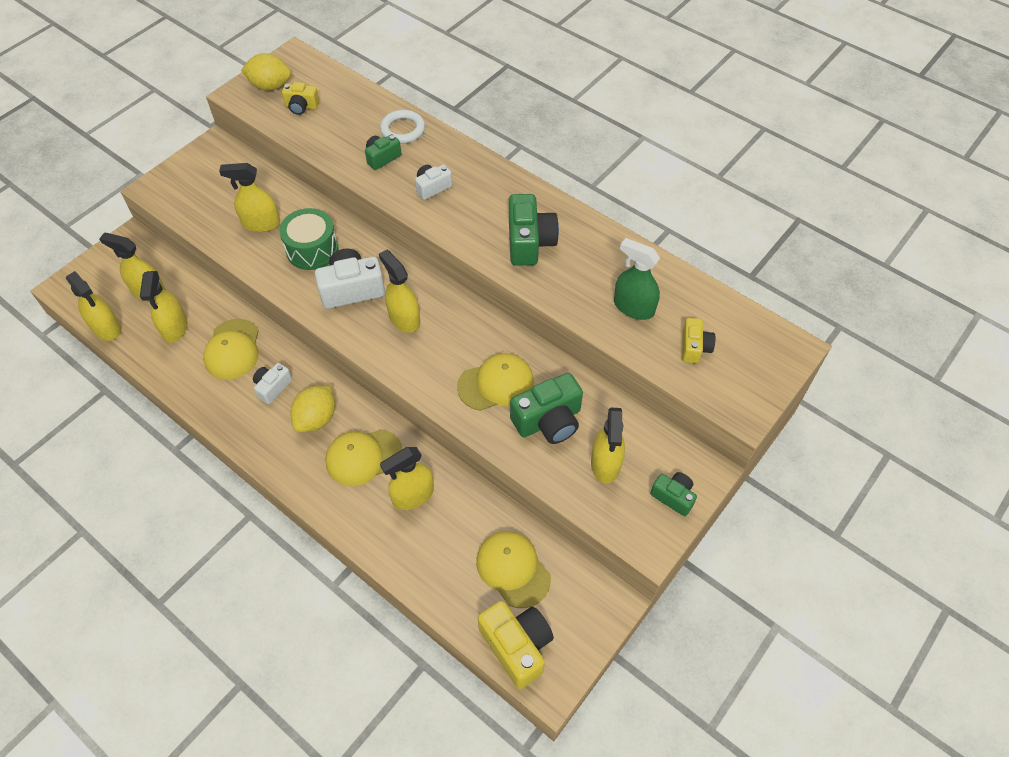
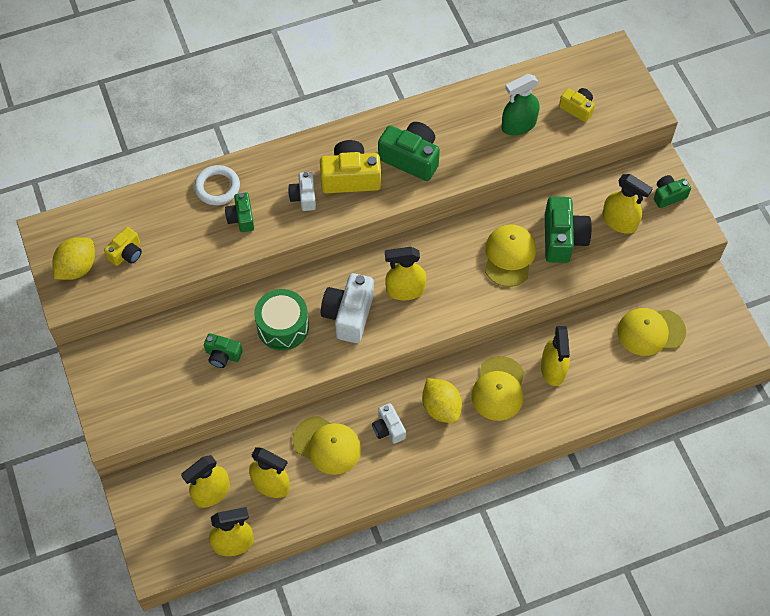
camera: 60 degrees left, 5 degrees up
(261, 223) = (223, 355): yellow spray bottle -> green camera
(517, 646) = (709, 358): yellow camera -> yellow camera (350, 177)

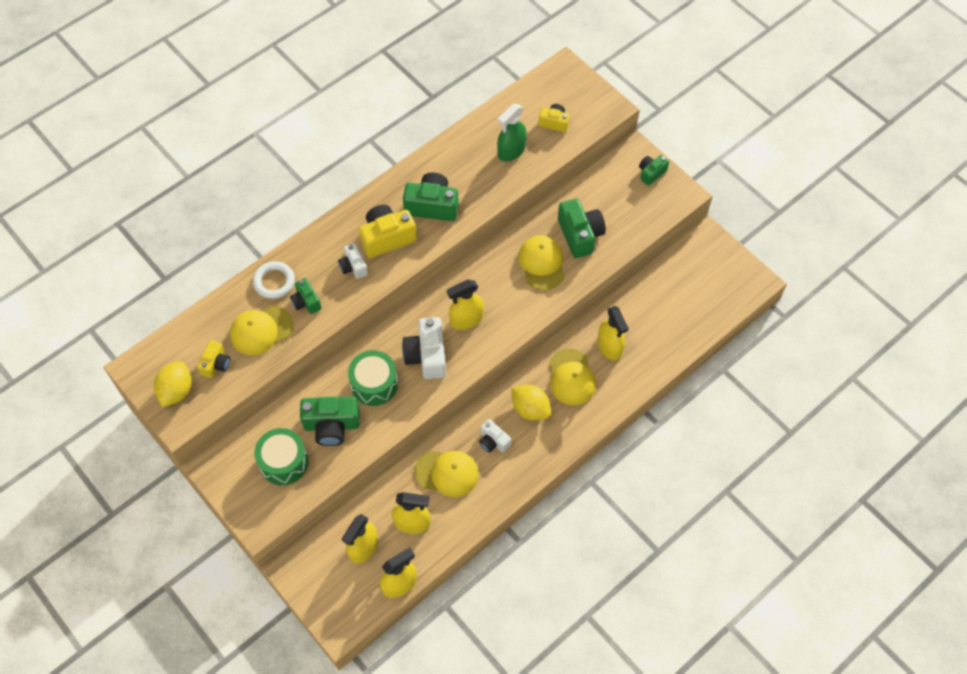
camera: 20 degrees left, 0 degrees up
(160, 376) = (283, 462): none -> green drum
(223, 355) = (331, 425): green camera -> green camera, size x1.73
(619, 222) = (620, 207): yellow spray bottle -> none
(651, 331) = (676, 290): yellow cap -> yellow cap (261, 330)

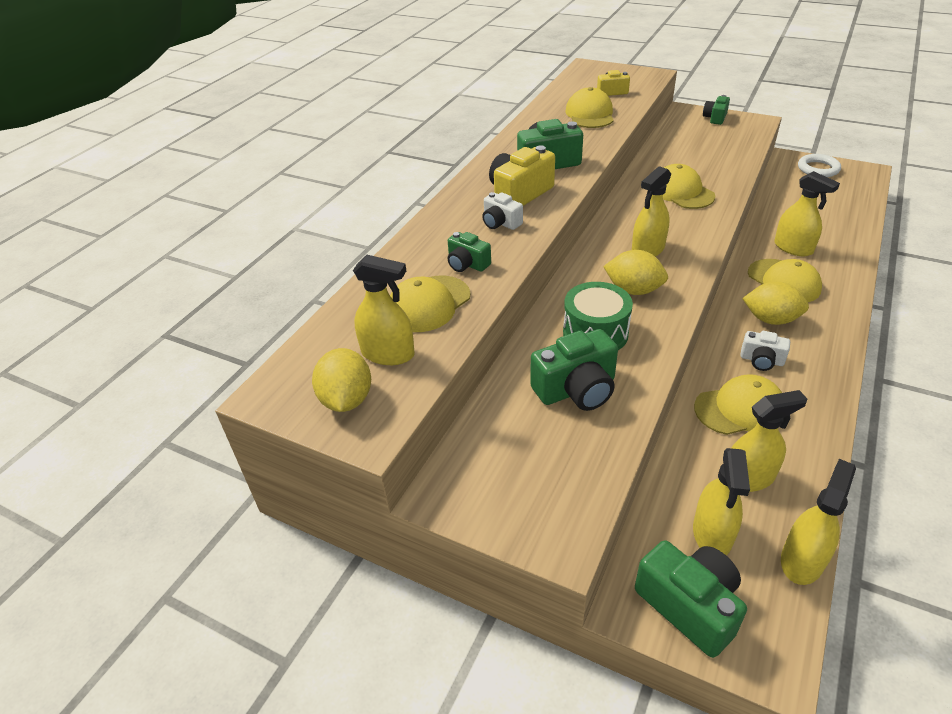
camera: 20 degrees left, 20 degrees down
(216, 364) = (388, 354): yellow camera -> yellow spray bottle
(274, 282) = (414, 260): white ring -> white ring (818, 169)
(283, 462) = (543, 451): green drum -> none
(427, 356) = (633, 290): white camera -> yellow lemon
(511, 151) = (590, 114): green spray bottle -> yellow cap
(580, 235) = (696, 166): green camera -> green camera (689, 605)

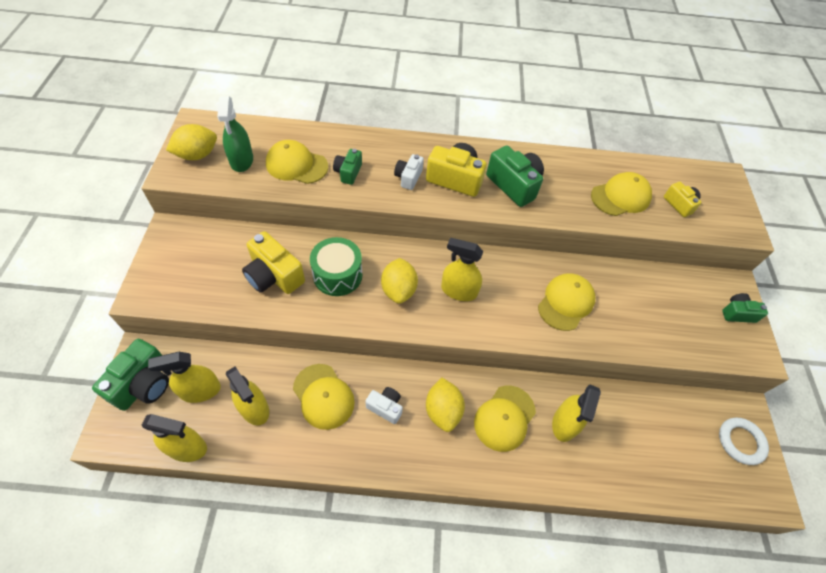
camera: 60 degrees right, 15 degrees up
(388, 354) = (241, 160): yellow spray bottle -> green spray bottle
(576, 389) = (274, 276): green camera -> yellow camera
(761, 360) = (385, 407): white camera -> white camera turned 120 degrees clockwise

